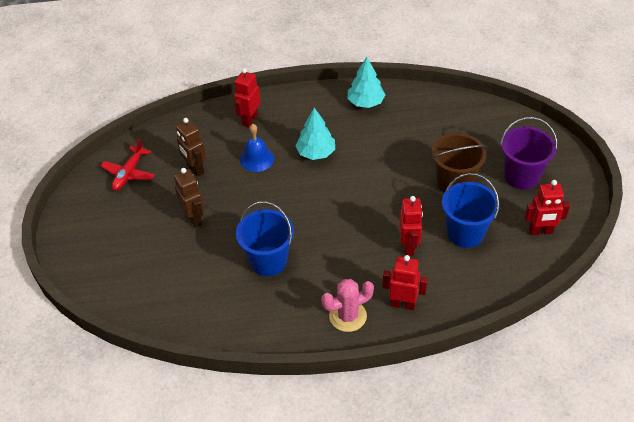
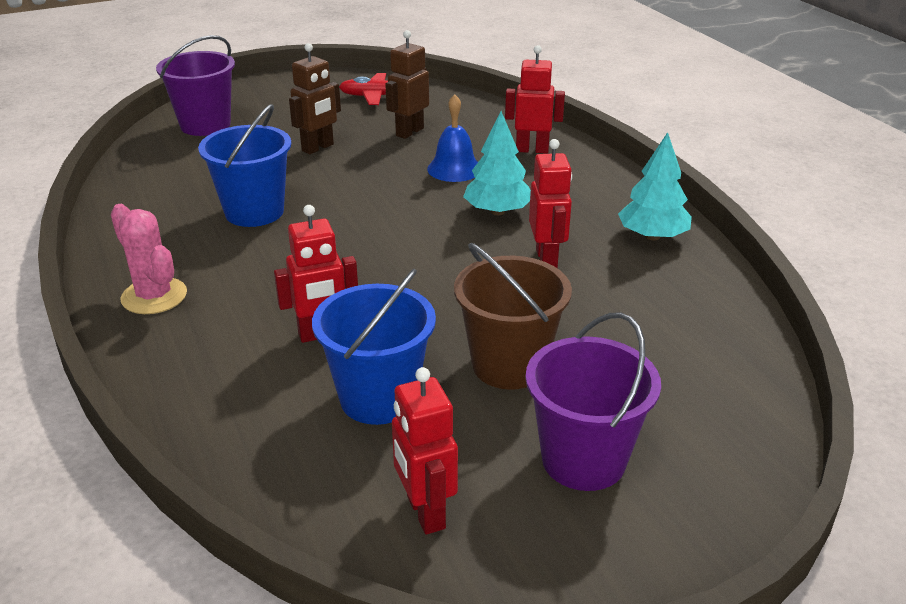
camera: 70 degrees right, 15 degrees down
(122, 276) = (205, 125): none -> purple bucket
(402, 304) = (185, 347): red robot -> red robot (547, 259)

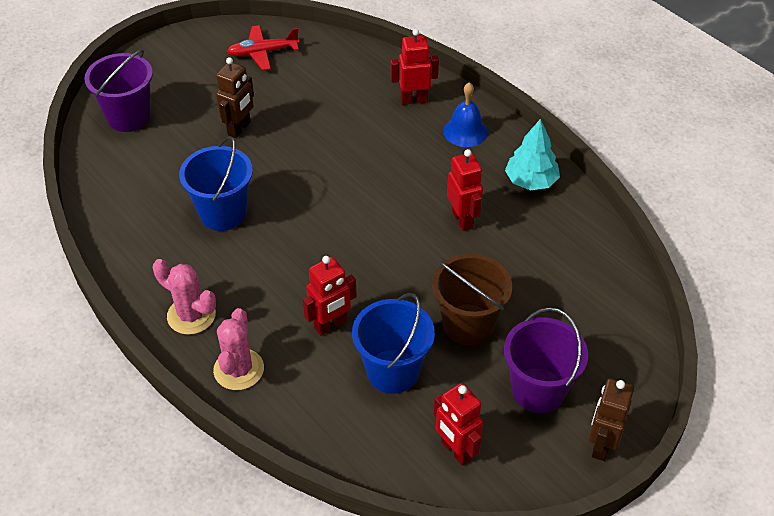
camera: 15 degrees left, 15 degrees up
(175, 359) = (239, 369): none -> pink cactus
(409, 132) = (307, 95): brown robot -> brown robot (601, 445)
(454, 169) = (360, 134): blue bell -> blue bell (465, 131)
(497, 211) = (410, 176): turquoise tree -> none

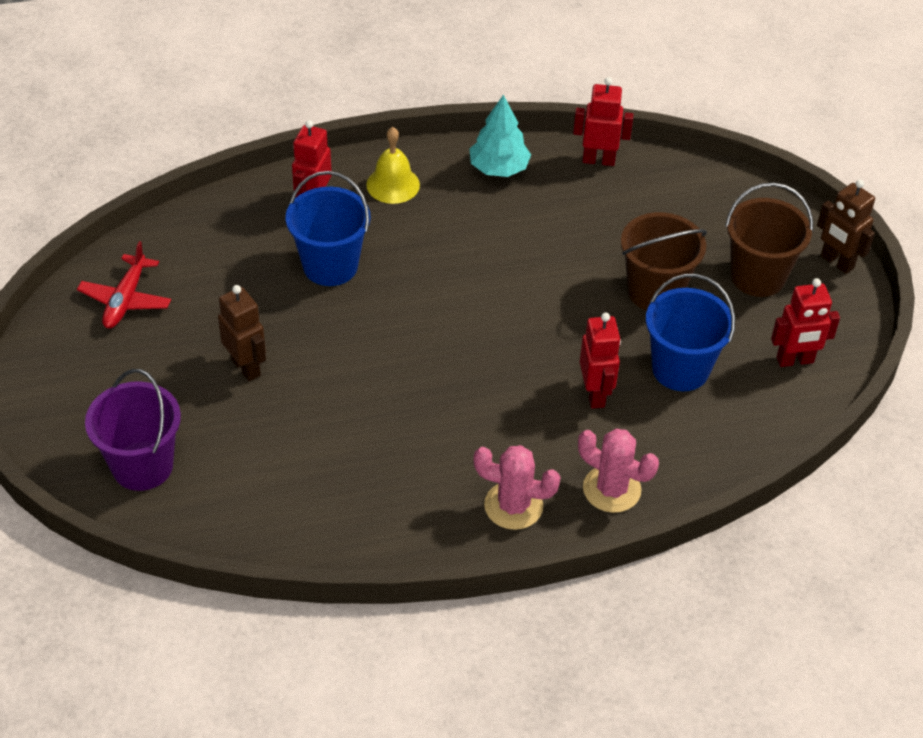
camera: 65 degrees left, 0 degrees up
(191, 315) = (513, 506): pink cactus -> pink cactus turned 45 degrees clockwise
(223, 213) = (376, 428): blue bucket -> blue bucket (330, 266)
(462, 220) = (517, 239): red robot -> red robot (598, 160)
(465, 131) = (393, 184): blue bell -> yellow bell
(538, 390) = (757, 276): purple bucket -> brown bucket

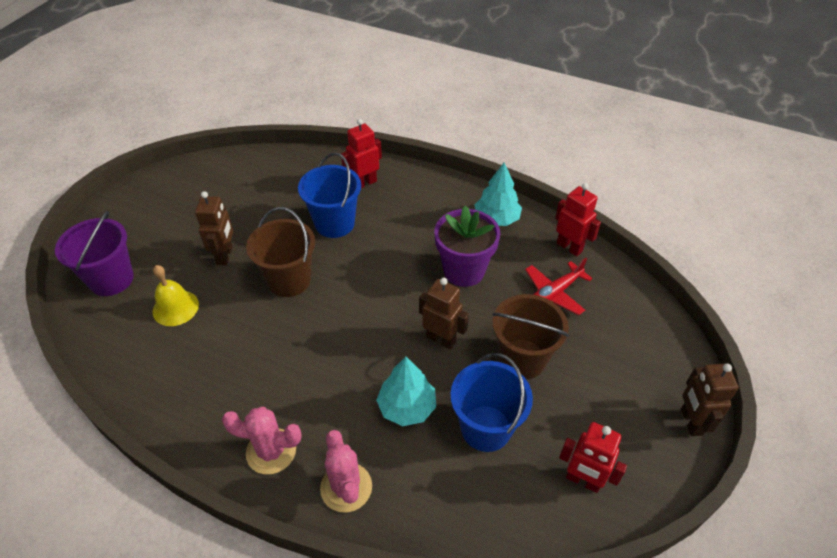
camera: 40 degrees right, 0 degrees up
(126, 300) = (211, 183): red plane -> red plane (554, 293)
(393, 184) = (421, 195): yellow bell -> yellow bell (175, 308)
(513, 506) = (271, 451): pink cactus -> pink cactus turned 45 degrees counterclockwise
(520, 240) = (464, 271): none -> purple flower pot
(565, 317) = (441, 339): none -> brown robot
(595, 394) = (407, 407): red robot -> turquoise tree
(757, 276) = (612, 394): brown bucket -> brown bucket (289, 280)

